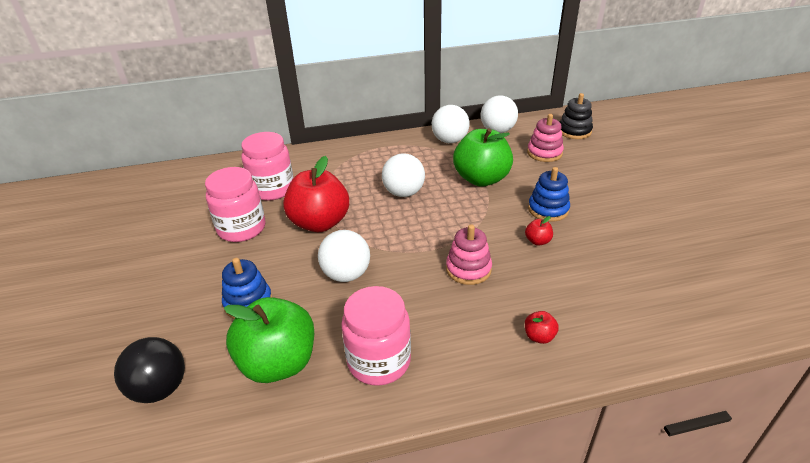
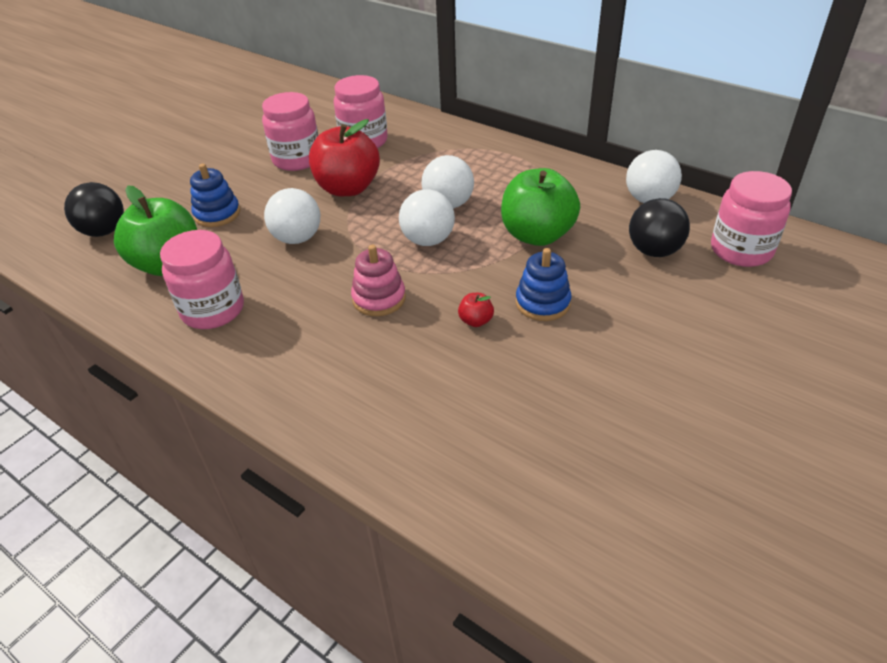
camera: 50 degrees right, 5 degrees up
(449, 140) = (579, 182): white ball -> white ball (428, 240)
(539, 336) = (329, 386): red apple -> none
(544, 153) = (654, 251): pink stacking toy -> black ball
(574, 131) = (741, 250): black stacking toy -> pink jar

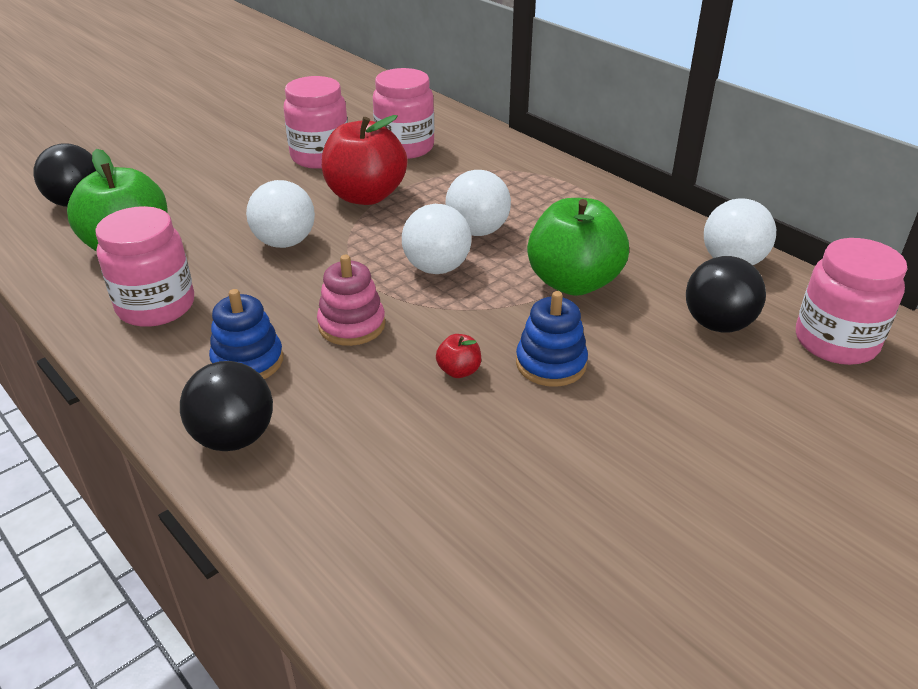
camera: 10 degrees right, 5 degrees down
(217, 214) = (206, 202): blue stacking toy -> blue stacking toy (248, 361)
(322, 405) = (234, 437): none -> black ball

